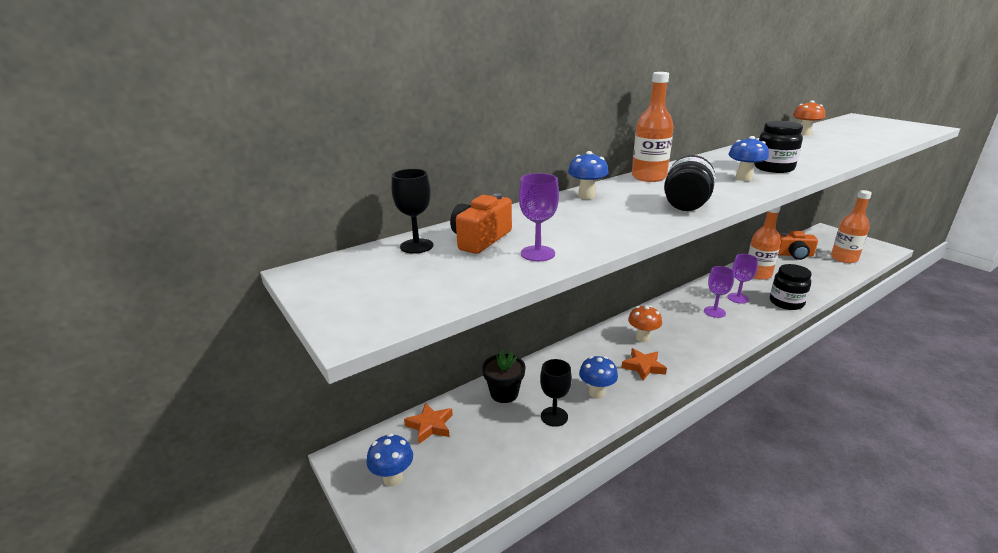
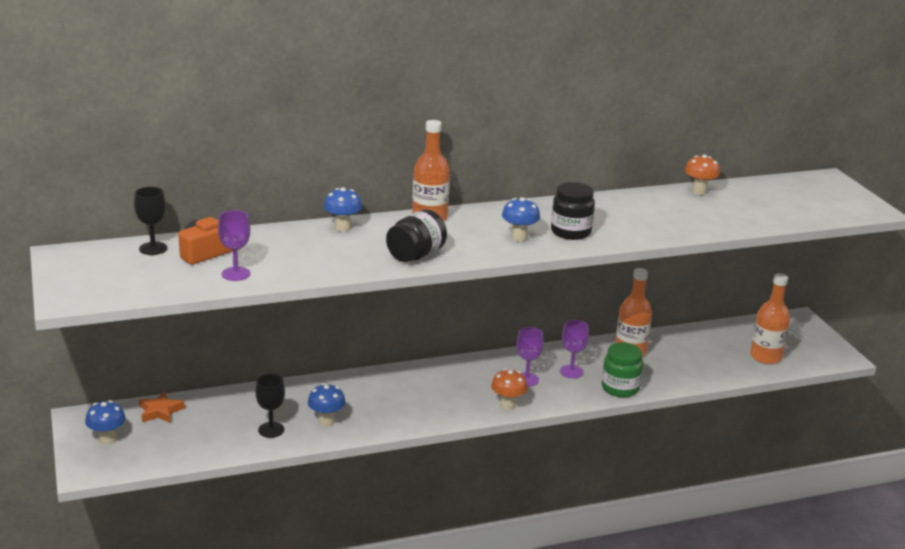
camera: 15 degrees right, 0 degrees up
(504, 393) = (242, 402): black flower pot -> none
(642, 338) = (420, 386): orange mushroom -> orange mushroom (507, 405)
(643, 367) = (393, 411): orange star -> none
(786, 303) = (620, 388): black jar -> green jar
(793, 255) = (707, 339): orange camera -> none

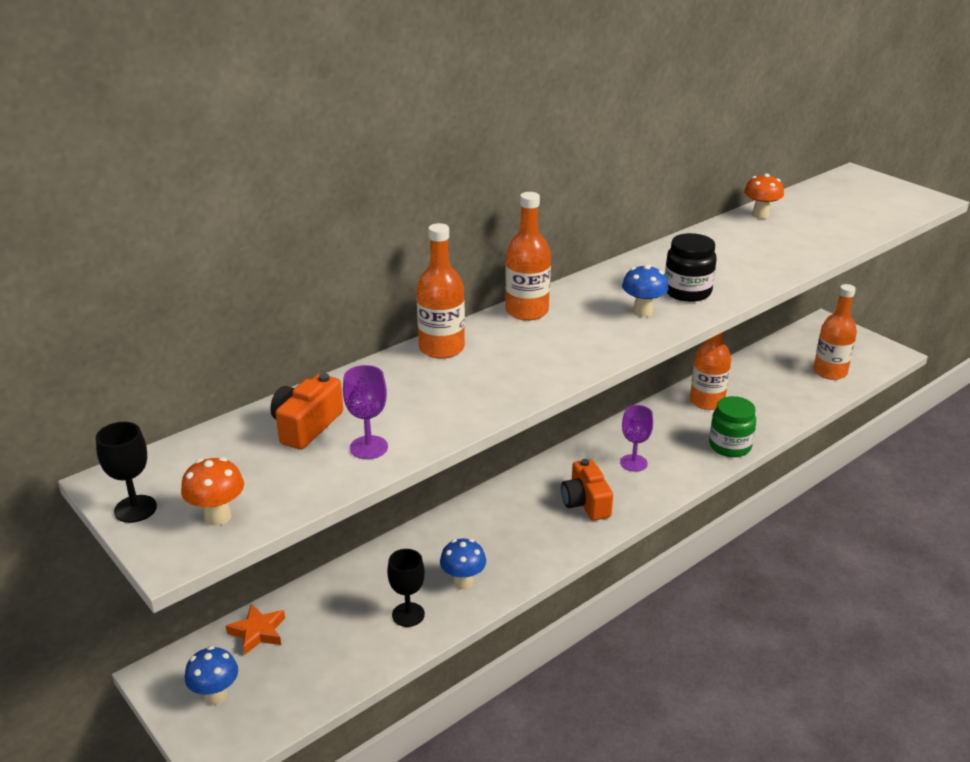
camera: 20 degrees left, 5 degrees up
(153, 248) = (232, 439): black goblet -> black goblet (135, 509)
(342, 228) = (441, 348): blue mushroom -> orange bottle
(416, 255) = (555, 364): black jar -> none
(463, 396) = (586, 503): none -> orange camera
(507, 405) = (638, 500): orange mushroom -> orange mushroom (218, 517)
(571, 371) = (669, 440): purple goblet -> none

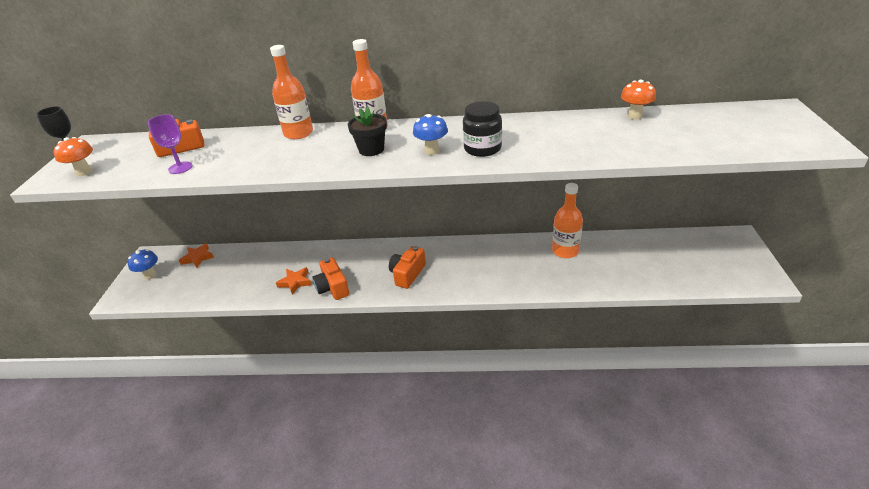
camera: 45 degrees right, 5 degrees up
(408, 614) = (254, 284): black goblet -> none
(463, 582) = (295, 282): blue mushroom -> orange star
(521, 562) = (332, 287): none -> orange camera
(575, 334) = (371, 150): none -> black flower pot
(633, 463) = (465, 266): purple goblet -> none
(730, 446) = (538, 285): green jar -> none
(830, 372) = (689, 271): orange bottle -> none

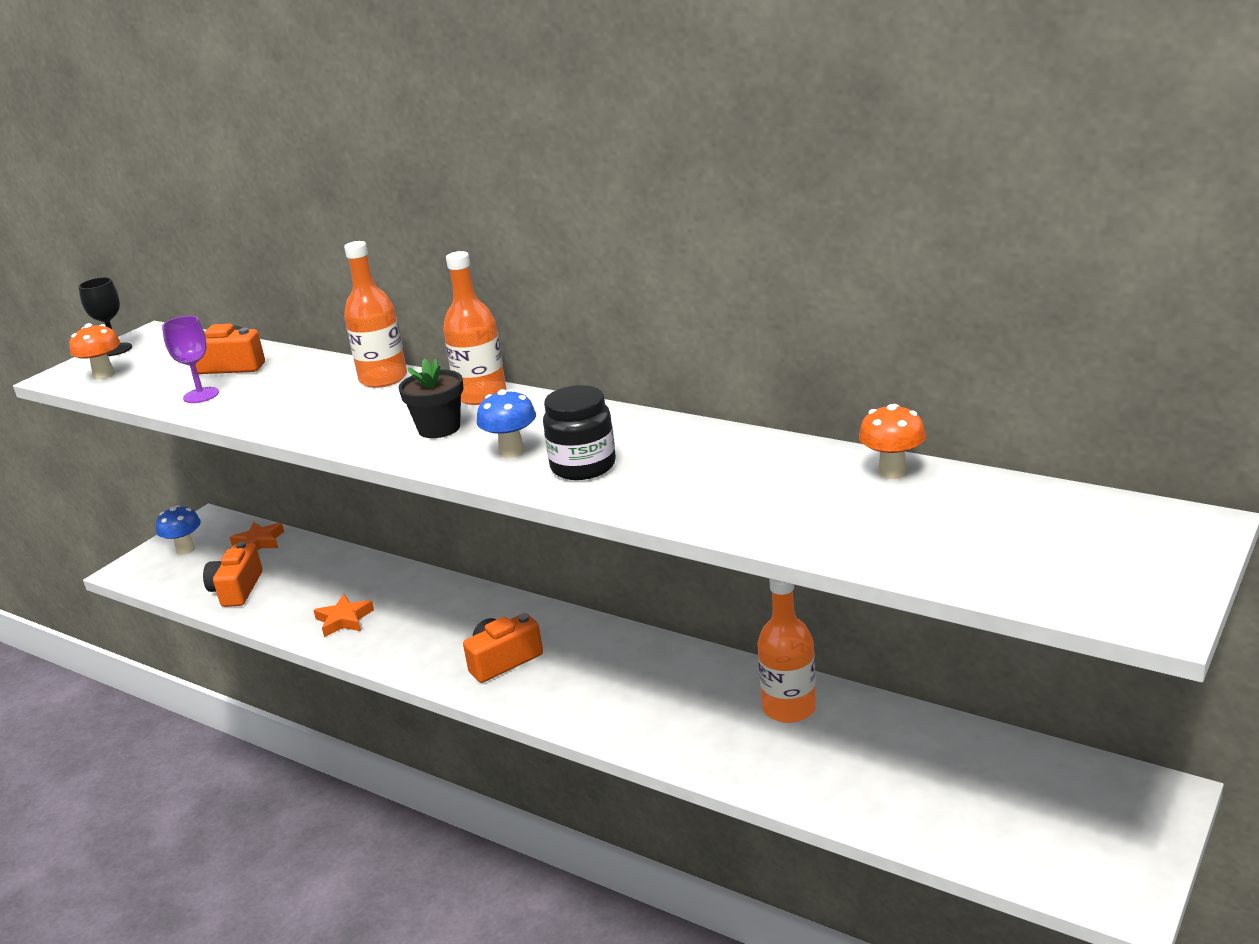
camera: 30 degrees right, 10 degrees down
(332, 287) = (384, 645): orange camera -> orange camera (237, 589)

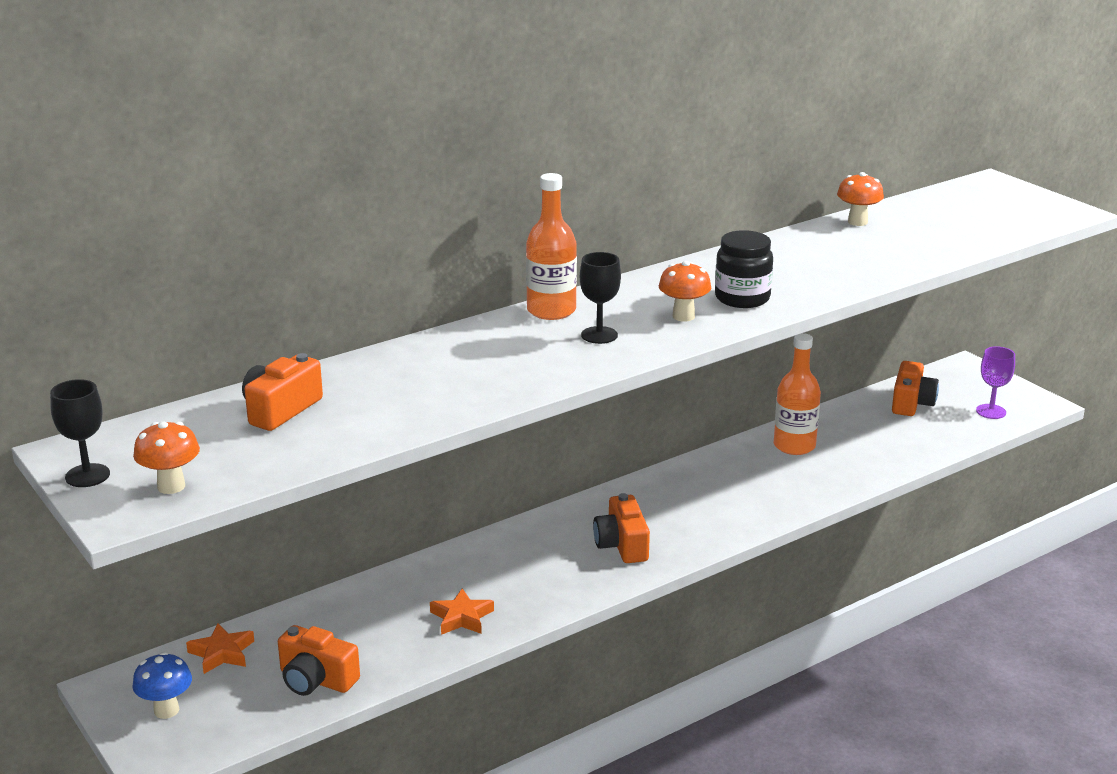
camera: 70 degrees left, 0 degrees up
(201, 395) = (342, 432): purple goblet -> purple goblet (991, 411)
(383, 379) = (445, 343): orange bottle -> none
(439, 428) = (599, 335): black flower pot -> black goblet
(511, 451) = (683, 316): blue mushroom -> orange mushroom
(992, 771) = (911, 403): none -> orange camera

